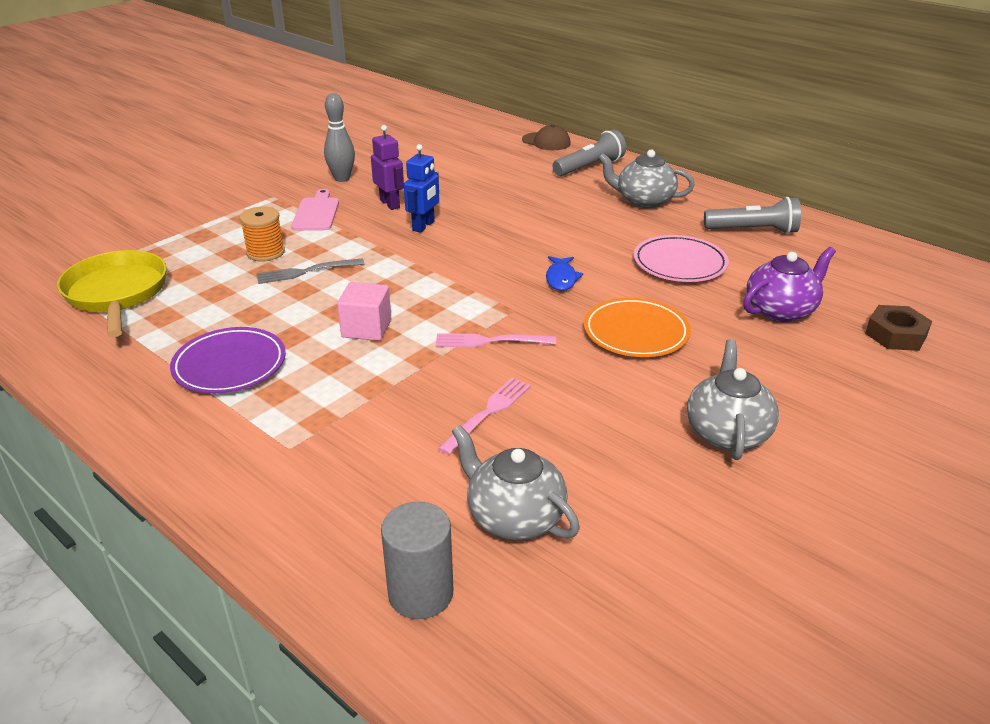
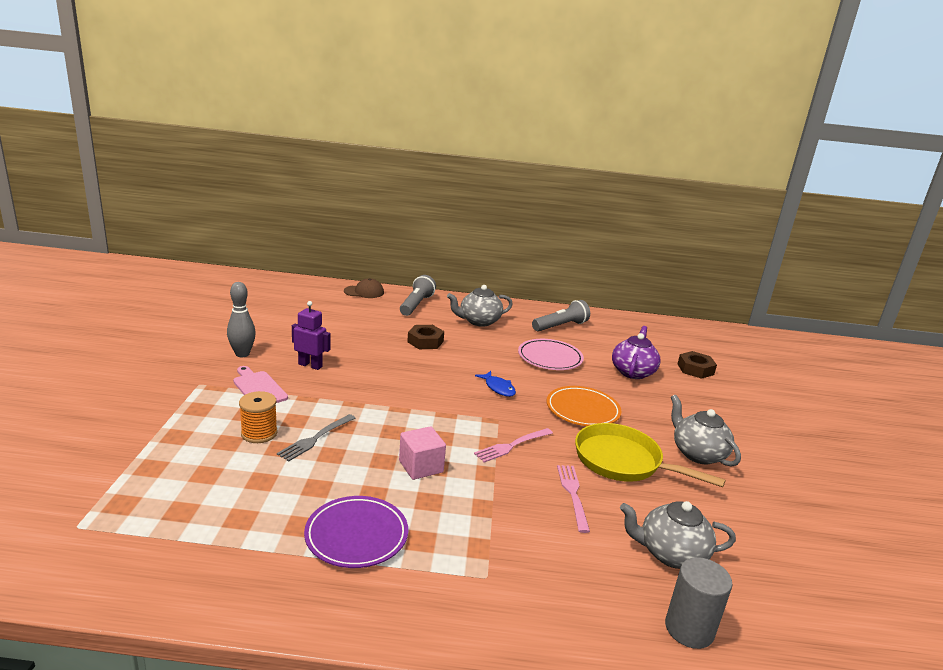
camera: 40 degrees left, 10 degrees down
(117, 294) = (164, 515): yellow pan -> yellow pan (623, 461)
(423, 226) = (359, 376): blue robot -> none
(544, 208) = (425, 341): none -> brown nut

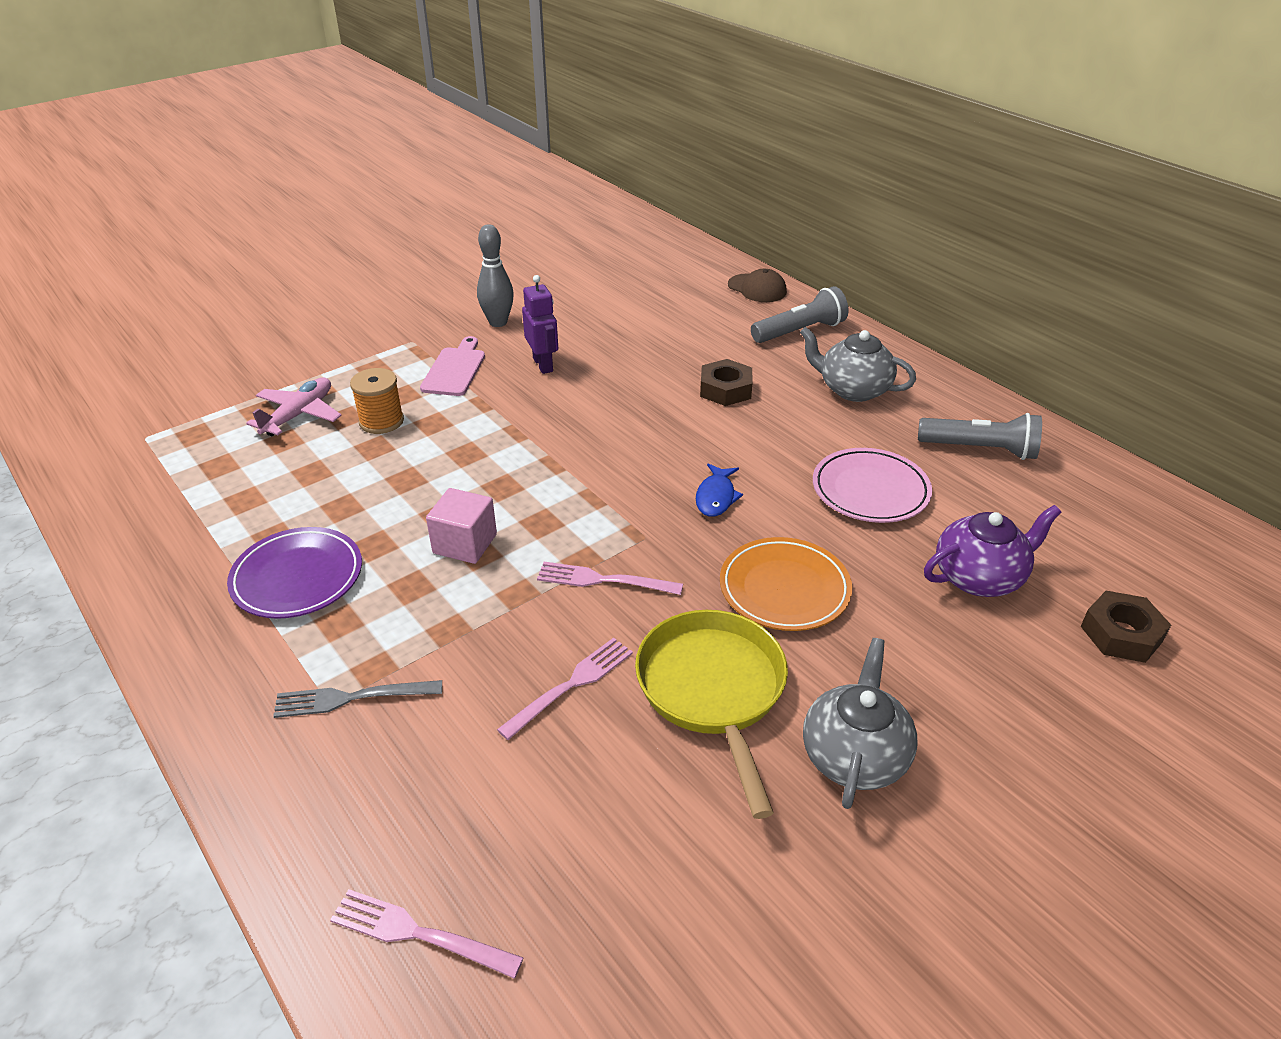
camera: 50 degrees right, 15 degrees up
(190, 455) = (299, 415): none -> pink plane
(316, 438) = (419, 454): grey fork -> grey fork (352, 698)
(670, 554) = (558, 842): grey teapot -> none
(689, 629) = (419, 934): grey cylinder -> pink fork

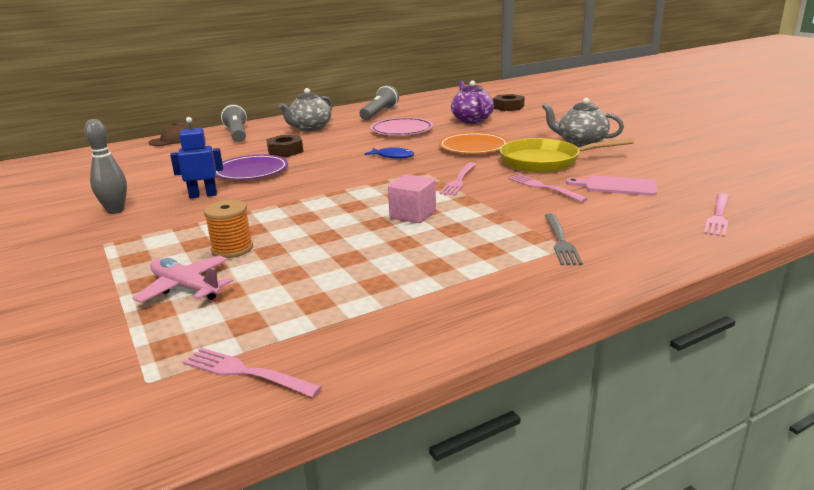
camera: 80 degrees left, 15 degrees down
(135, 483) = (246, 372): none -> pink fork
(297, 577) = (434, 268): purple plate -> purple plate (251, 172)
(455, 369) = (176, 224): pink cutting board -> pink cutting board (616, 186)
(543, 365) = (203, 195): purple robot -> blue robot

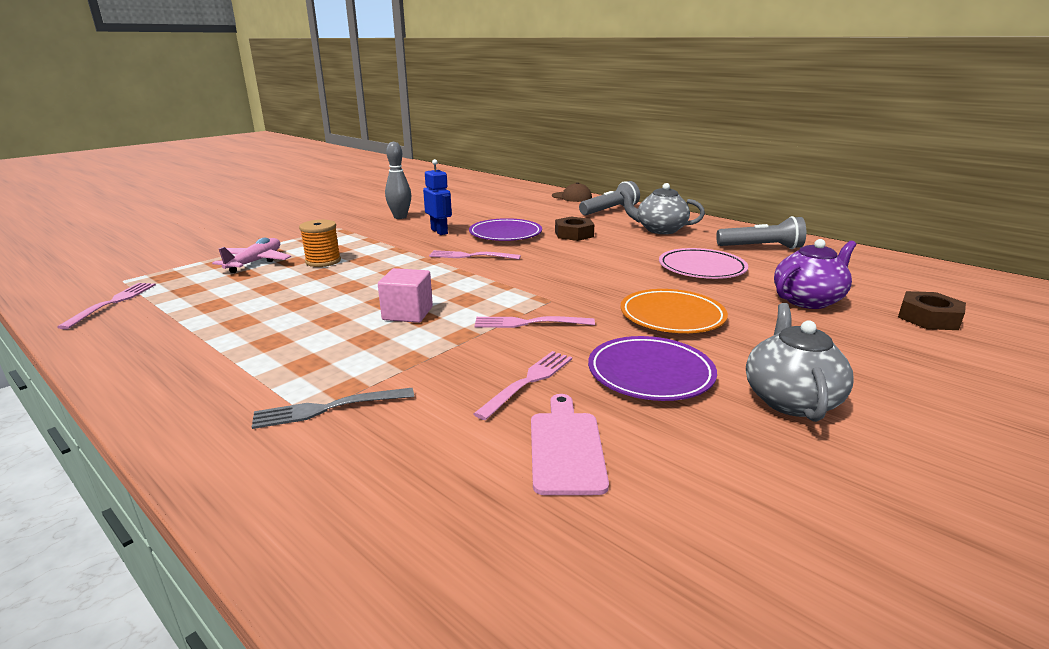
camera: 70 degrees right, 0 degrees up
(392, 156) = (594, 278): blue fish -> none
(545, 161) = (650, 373): yellow pan -> purple plate
(718, 216) = (443, 581): pink fork -> pink fork (471, 256)

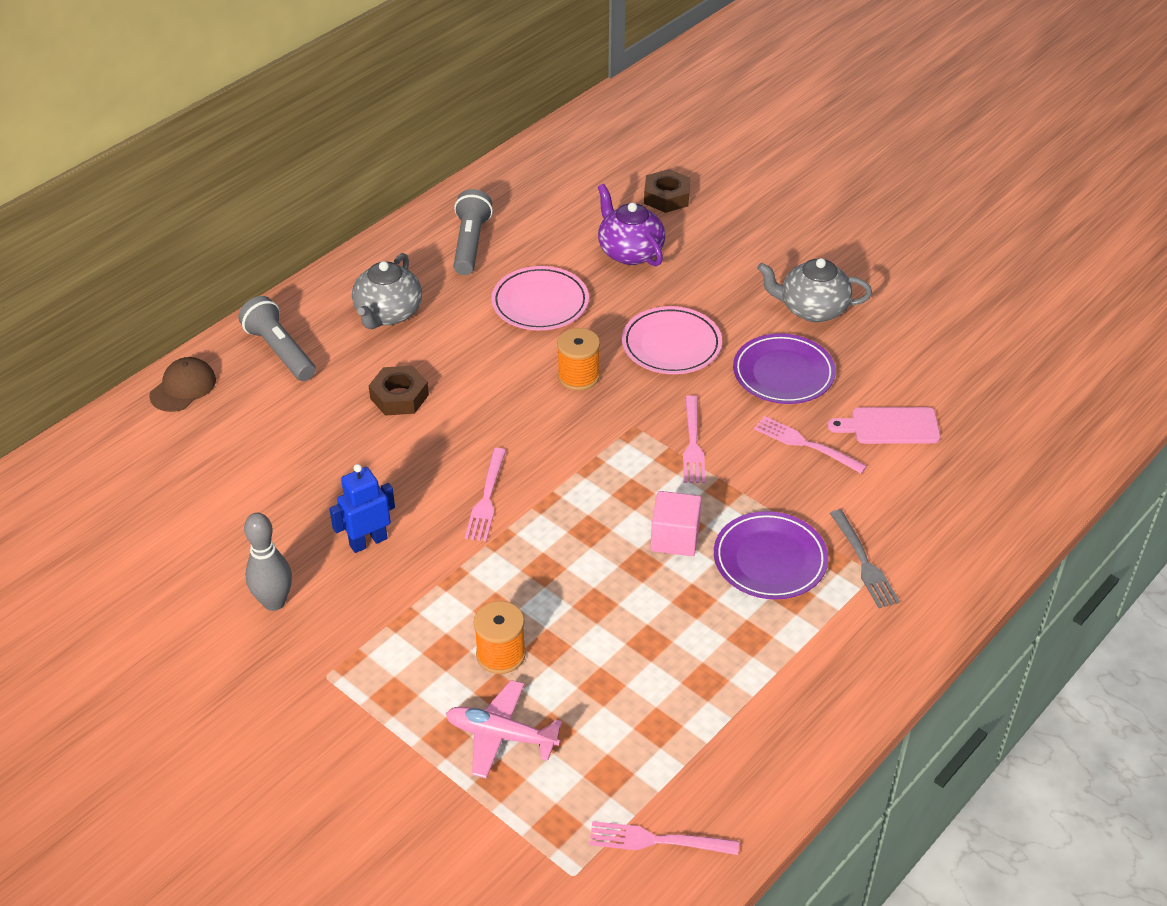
camera: 90 degrees left, 20 degrees up
(505, 234) = (390, 466): purple plate -> purple plate (770, 560)
(611, 281) = (578, 376): none -> orange spool
(672, 316) = (671, 345): orange plate -> pink plate

